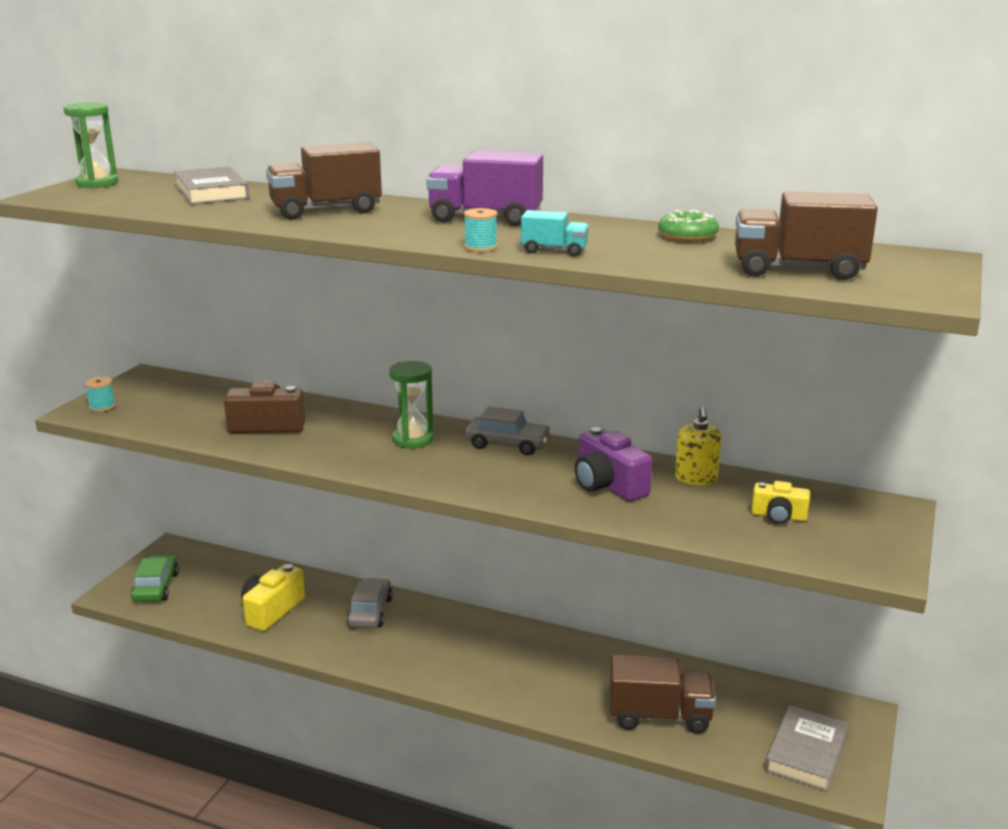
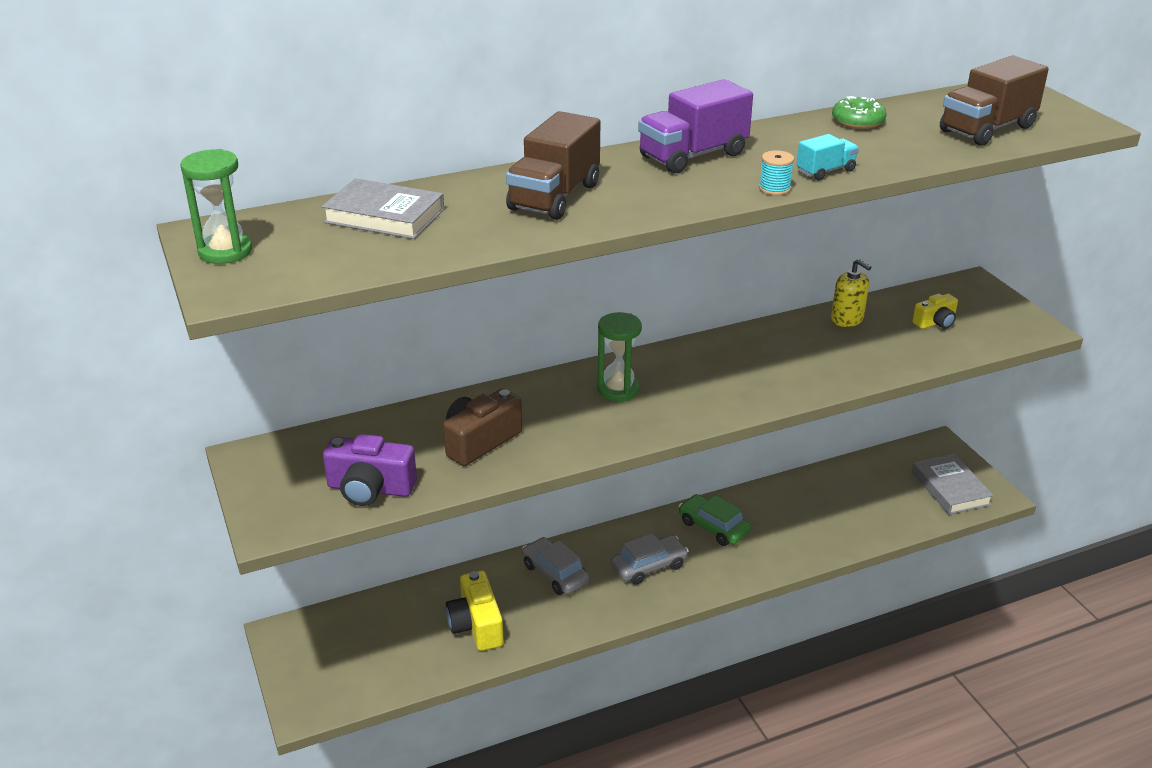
camera: 45 degrees left, 10 degrees up
(102, 407) = (281, 510): turquoise spool -> none
(156, 587) = (335, 675): green car -> green car (713, 527)
(508, 444) = (690, 356): grey car -> grey car (649, 566)
(608, 485) = (811, 354): purple camera -> purple camera (370, 489)
(659, 716) = (850, 519): brown truck -> none

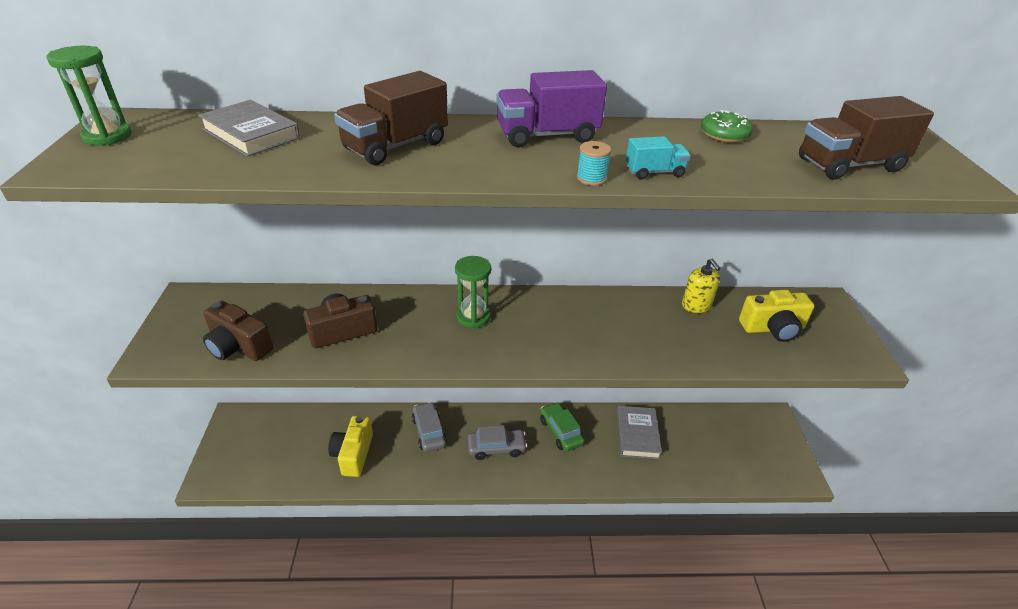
camera: 20 degrees right, 5 degrees up
(370, 489) = (238, 346): purple camera -> brown camera
(935, 322) = (773, 328): yellow camera -> yellow camera, size x1.61
(950, 488) = (765, 458): grey book -> grey book (637, 435)

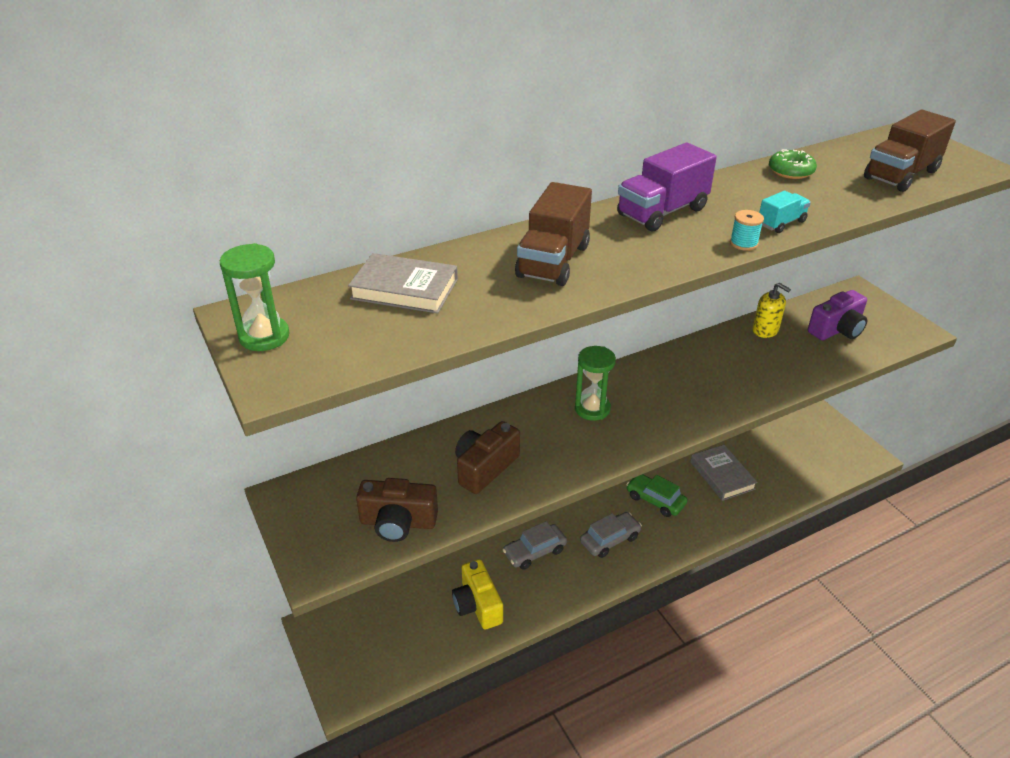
camera: 25 degrees left, 0 degrees up
(429, 432) = (534, 552): grey car -> grey car turned 75 degrees counterclockwise
(773, 328) = (837, 330): yellow camera -> purple camera

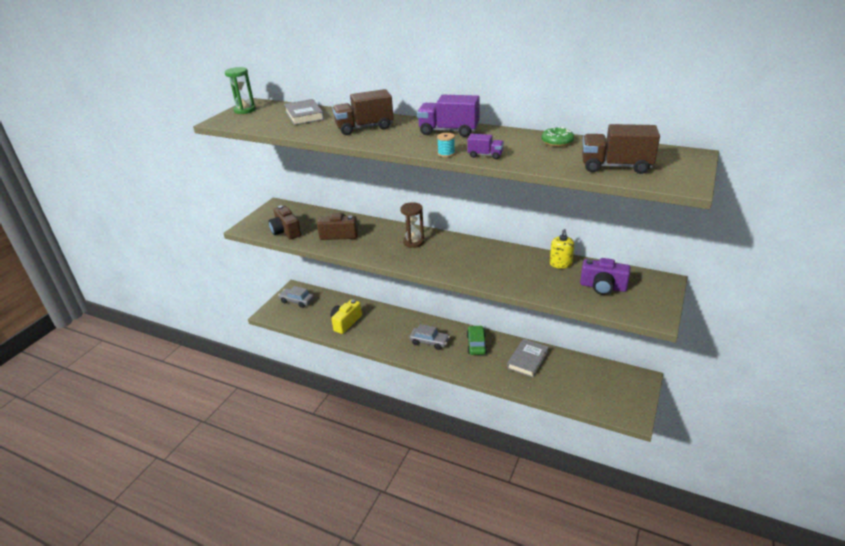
camera: 55 degrees right, 5 degrees down
(534, 552) = (394, 323): grey car -> grey car (297, 301)
(592, 409) = (413, 242): green hourglass -> brown hourglass
(781, 223) = (485, 155): turquoise truck -> purple truck

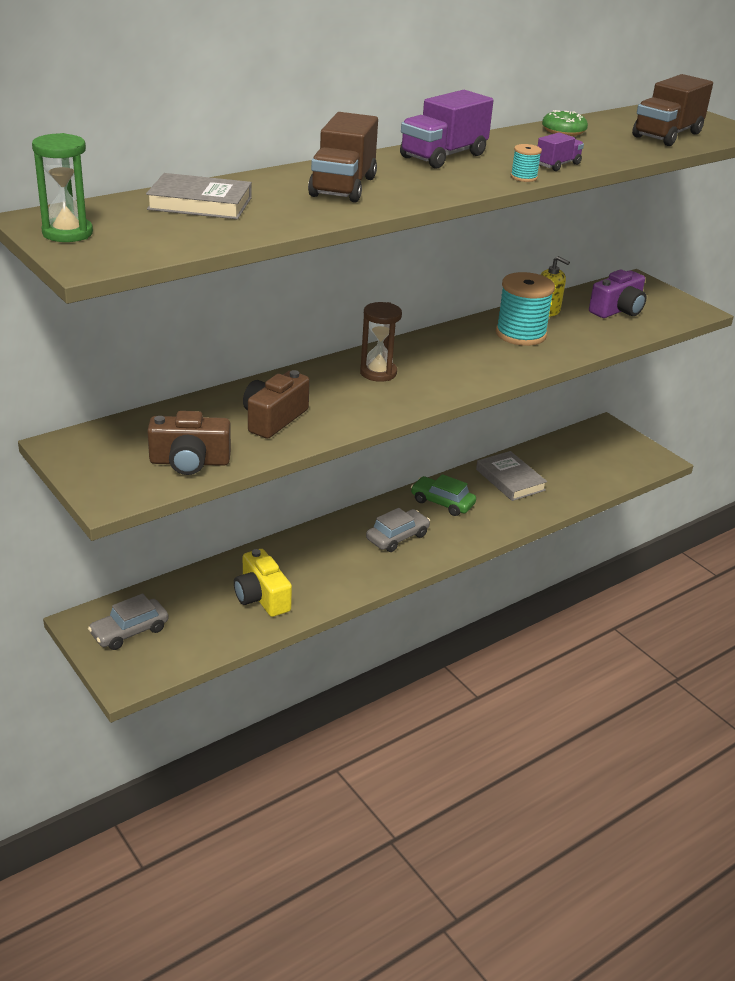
camera: 65 degrees left, 0 degrees up
(515, 265) = (520, 334): none -> turquoise spool

